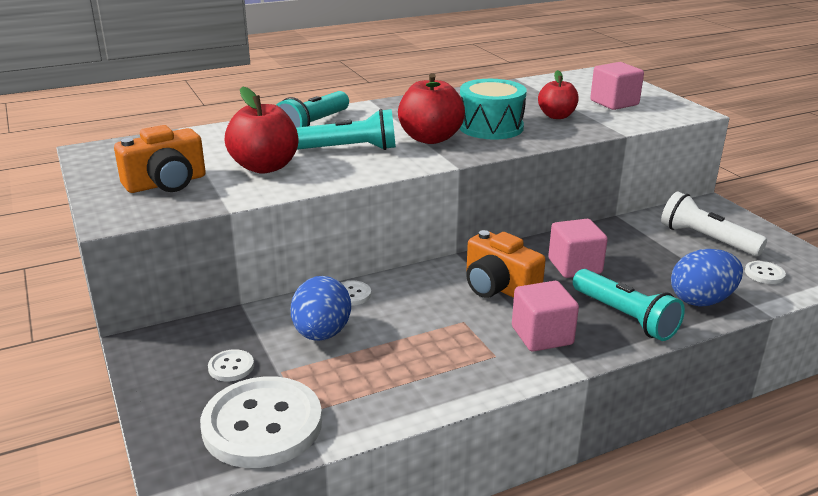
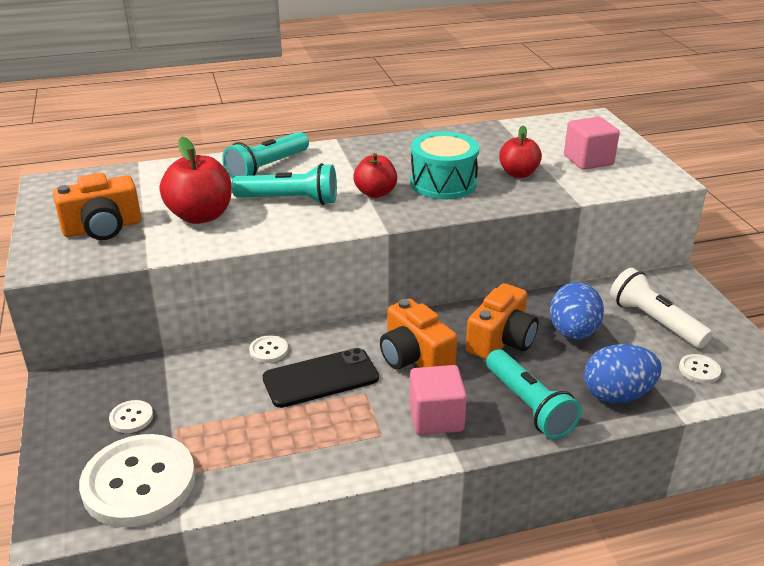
camera: 10 degrees right, 5 degrees up
(322, 334) = (225, 391): blue egg -> blue egg (573, 333)
(414, 313) = (320, 378): none -> black phone
(430, 138) = (375, 193): red apple -> red apple, size x0.65
(574, 266) = (501, 340): pink cube -> orange camera

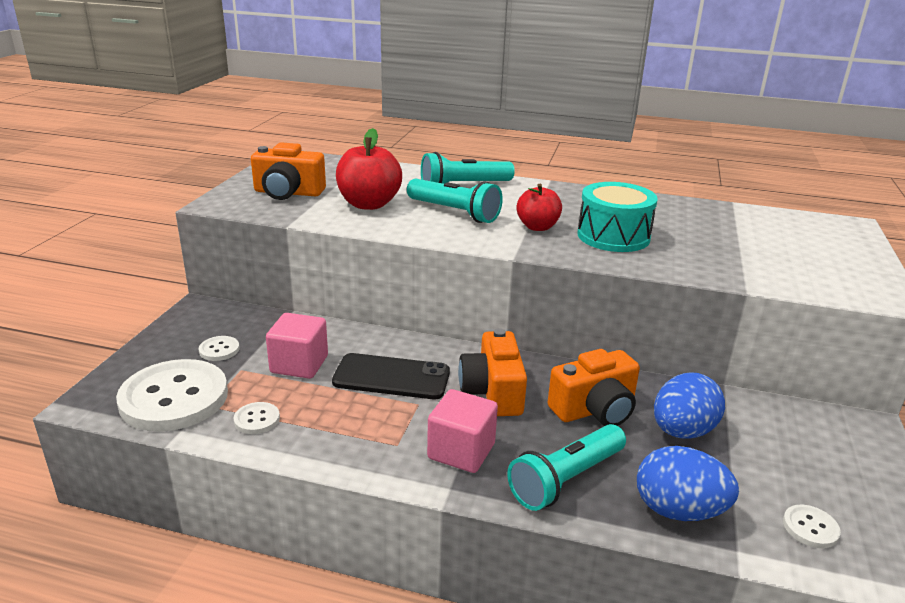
camera: 30 degrees right, 5 degrees down
(268, 350) = (371, 340): white button -> white button (257, 419)
(518, 173) = (704, 249): red apple -> none
(528, 405) = (566, 479): turquoise flashlight -> turquoise flashlight turned 45 degrees clockwise
(588, 160) = (801, 258): pink cube -> pink cube (299, 364)
(654, 321) = (795, 456): white flashlight -> none

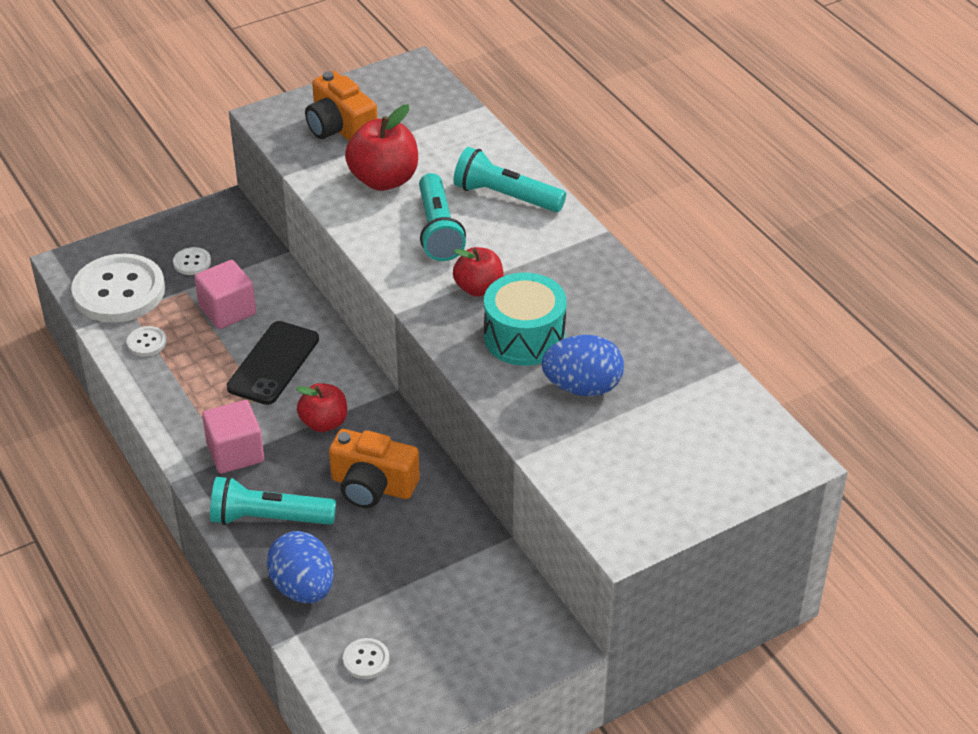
camera: 45 degrees right, 15 degrees up
(391, 377) = (273, 363): black phone -> black phone turned 60 degrees clockwise
(493, 392) = (324, 423): orange camera -> red apple
(682, 431) = (405, 545): blue egg -> blue egg (582, 387)

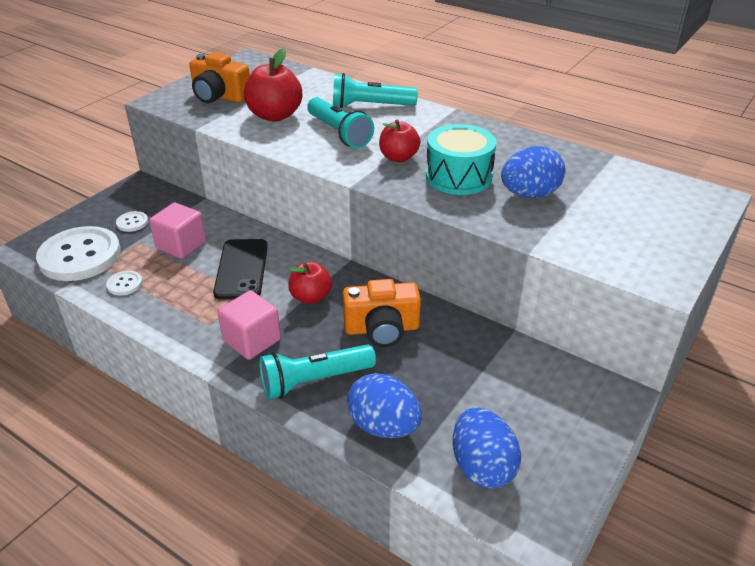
camera: 25 degrees left, 5 degrees down
(366, 660) = (482, 467): white button -> blue egg

